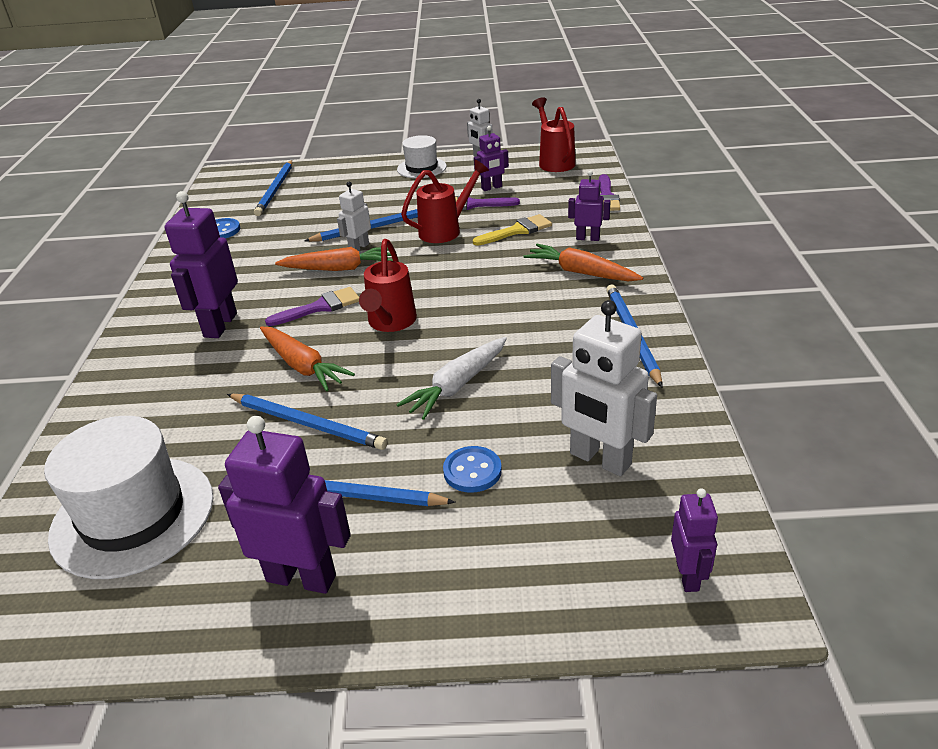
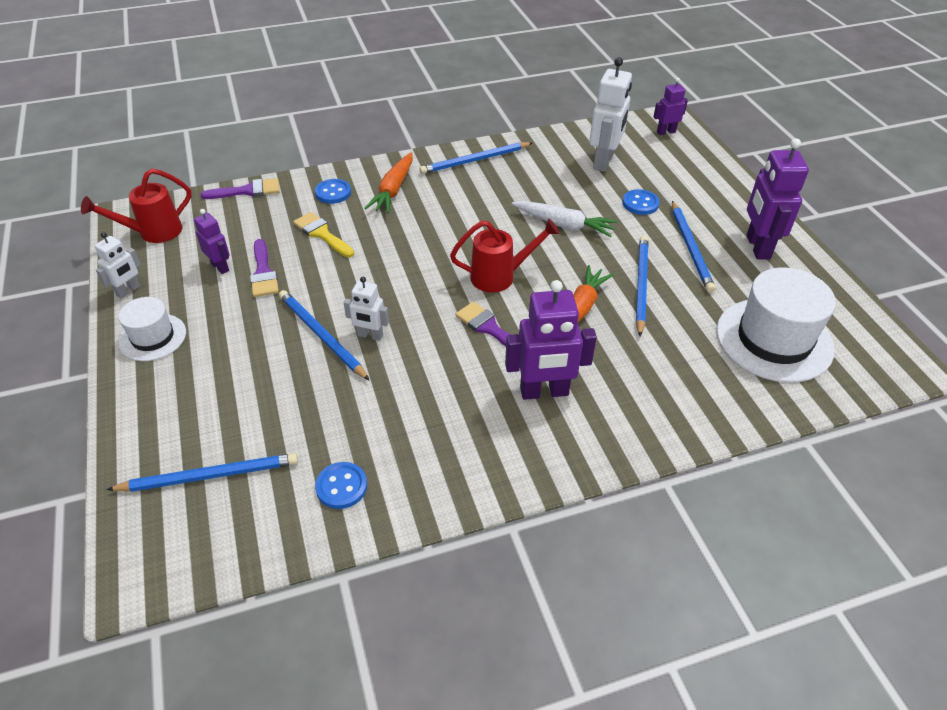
camera: 110 degrees left, 10 degrees up
(339, 268) = (416, 337): orange carrot -> none
(446, 230) = (324, 280): red watering can -> none
(588, 238) = (333, 193): purple robot -> blue button

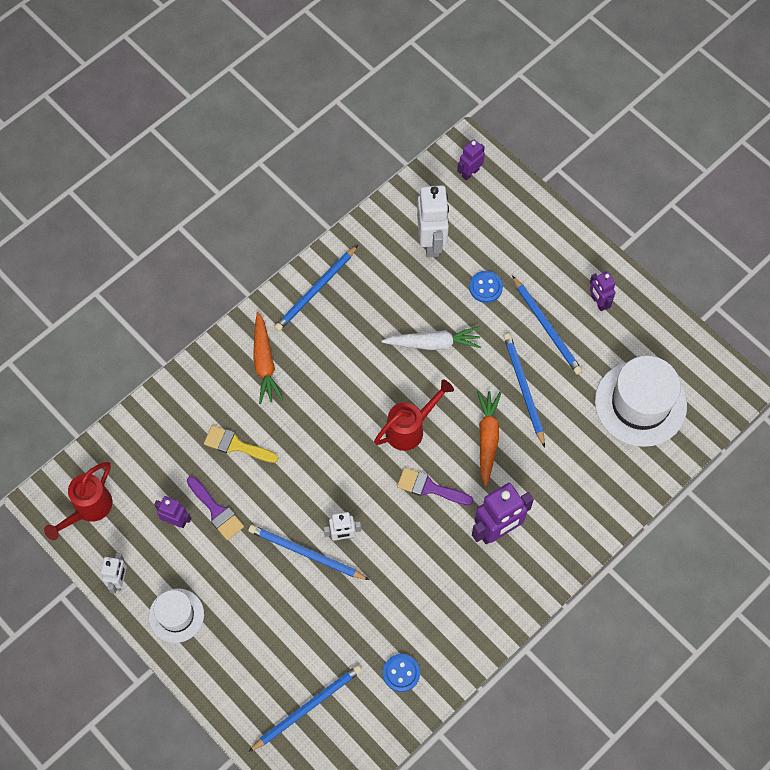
camera: 25 degrees left, 20 degrees up
(247, 191) = (134, 421): purple brush -> none
(333, 193) = (213, 390): blue button -> none
(757, 247) = (598, 302): purple robot -> purple robot, size x0.56

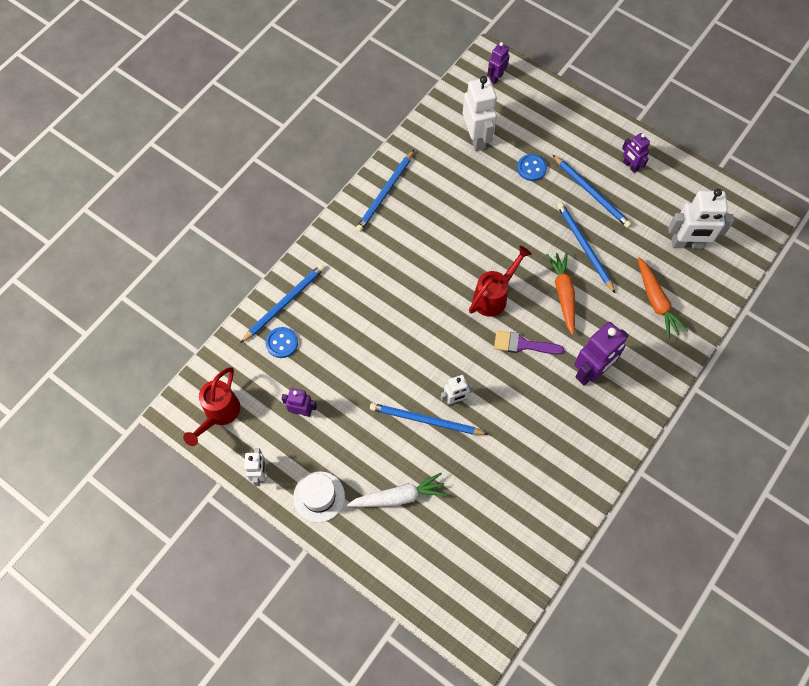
camera: 10 degrees left, 0 degrees up
(216, 511) = (337, 396): purple brush -> none
(236, 445) = (342, 336): yellow brush -> none
(264, 363) = (353, 261): orange carrot -> orange carrot (656, 301)
(307, 707) = (457, 560): blue pencil -> blue pencil (284, 303)
(401, 673) = (535, 513): blue button -> blue button (281, 343)
(433, 343) = (497, 221): white carrot -> white carrot (398, 496)
(640, 403) = (687, 244): white hat -> white robot

